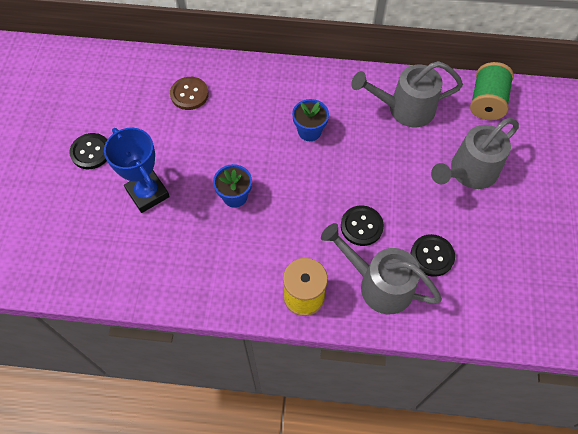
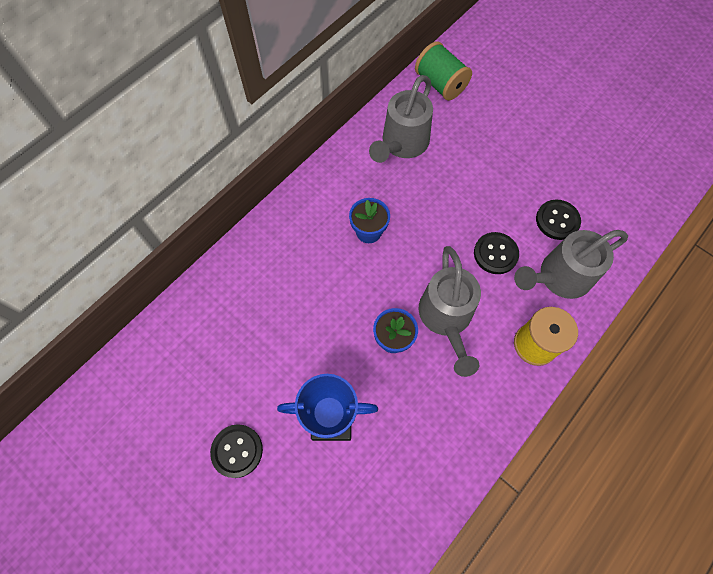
camera: 55 degrees left, 5 degrees up
(189, 94) = (242, 309): brown button -> none
(468, 172) = (497, 142): grey watering can -> grey watering can (446, 319)

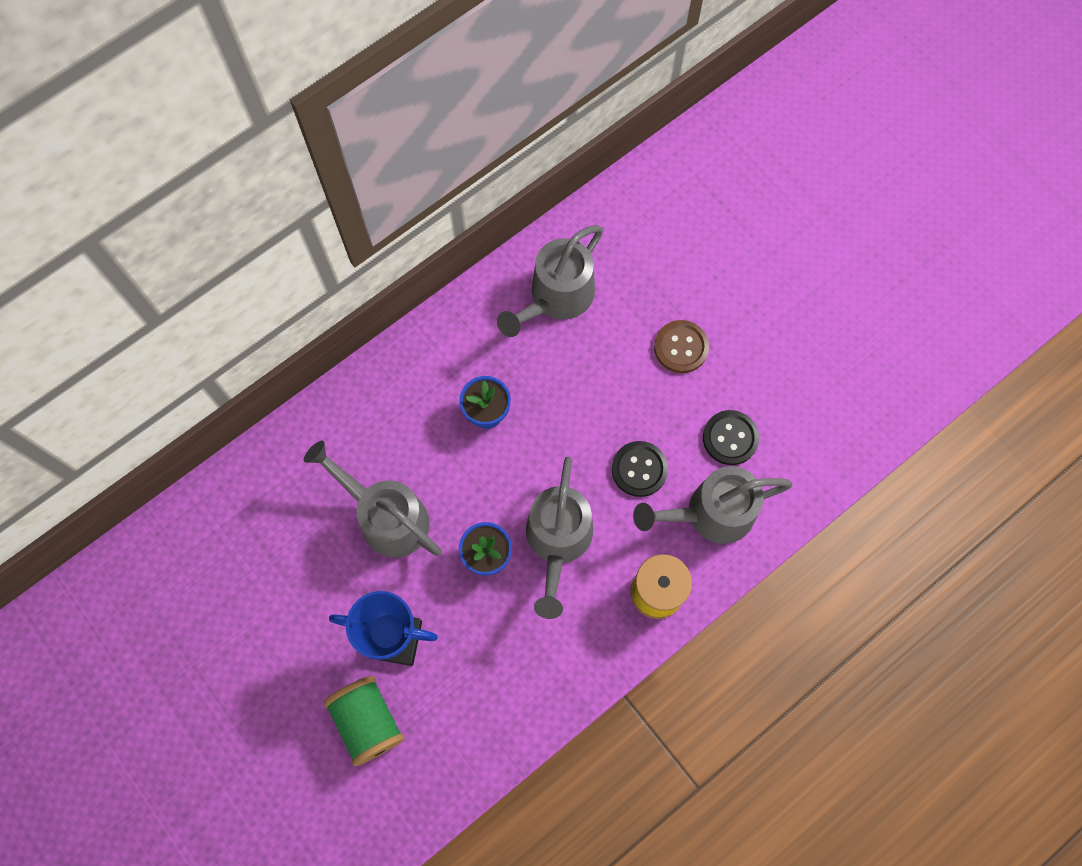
camera: 10 degrees right, 5 degrees up
(237, 451) = (281, 654): black button -> none
(305, 322) = (386, 516): none -> grey watering can
(440, 84) = (628, 216): green spool -> green spool (368, 722)
(502, 163) = (681, 347): none -> brown button

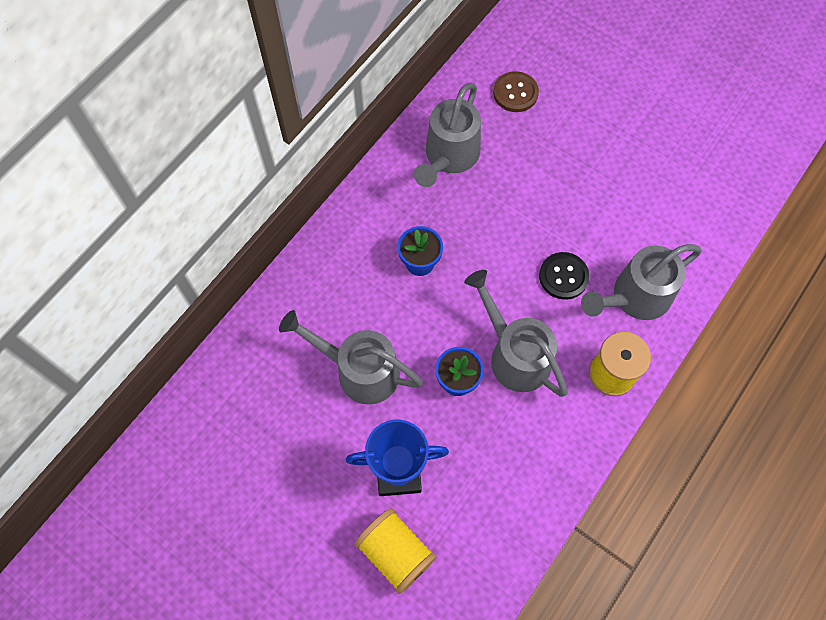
camera: 15 degrees left, 5 degrees down
(368, 722) = (396, 553): green spool -> yellow spool
(557, 542) = (514, 354): grey watering can -> grey watering can turned 150 degrees clockwise
(681, 347) = (565, 171): brown button -> brown button (515, 93)
(730, 438) = (630, 233): black button -> none

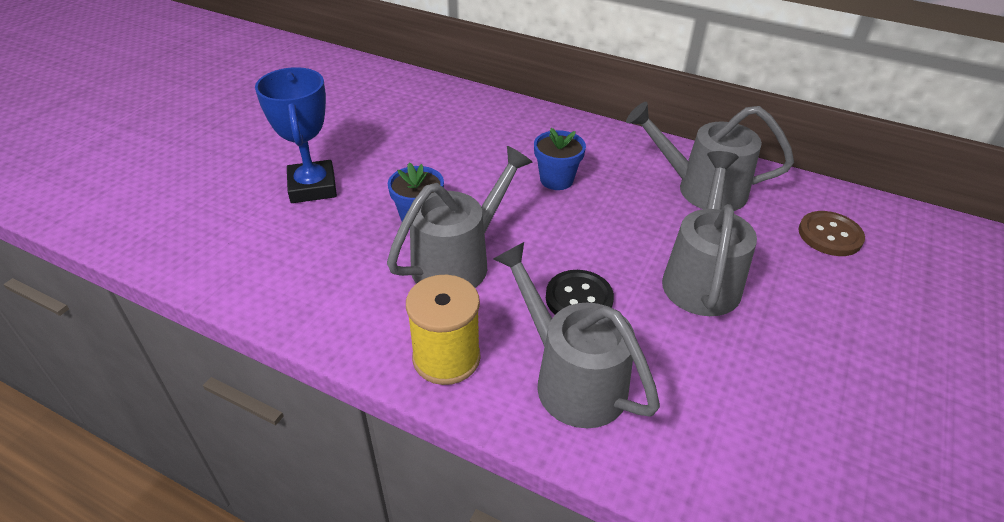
camera: 80 degrees right, 25 degrees down
(358, 370) = (423, 152): grey watering can -> grey watering can (702, 276)
(396, 553) = (228, 193): yellow spool -> none

